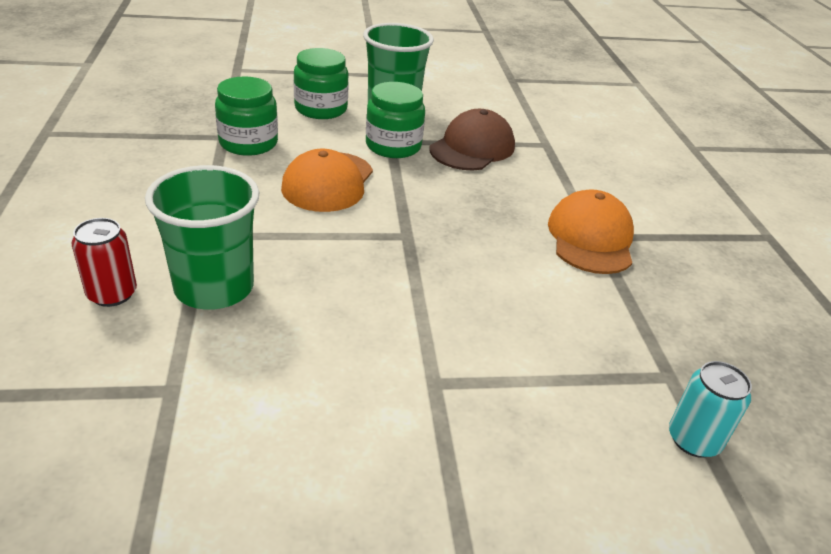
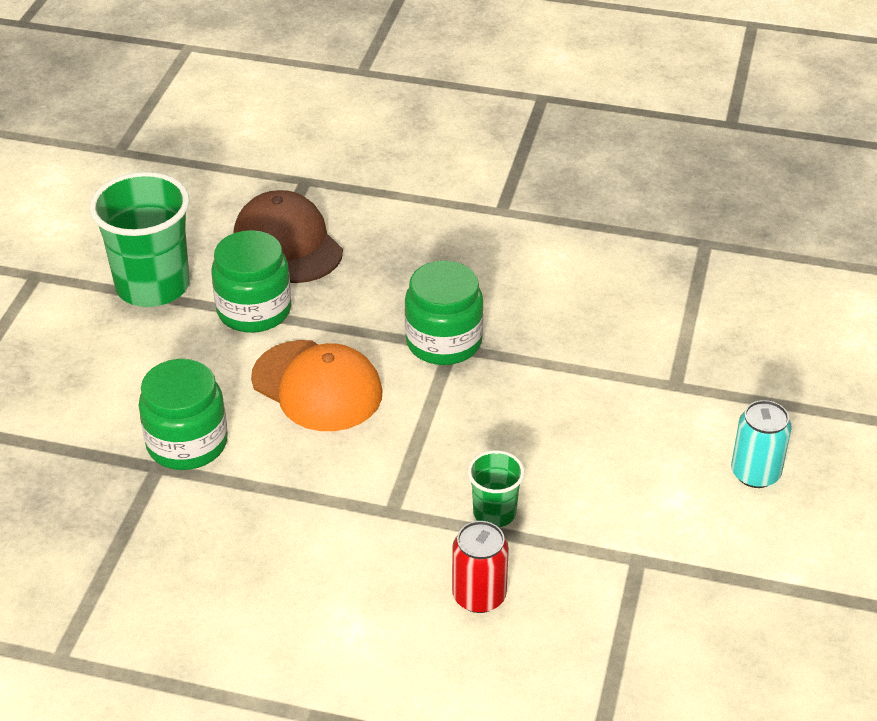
camera: 65 degrees left, 5 degrees up
(214, 288) = (494, 513): green cup -> green cup, size x0.51
(321, 109) = (119, 356): green jar -> green jar (444, 342)
(590, 238) = (503, 215): orange cap -> none
(693, 439) = (773, 259): turquoise can -> turquoise can (755, 473)

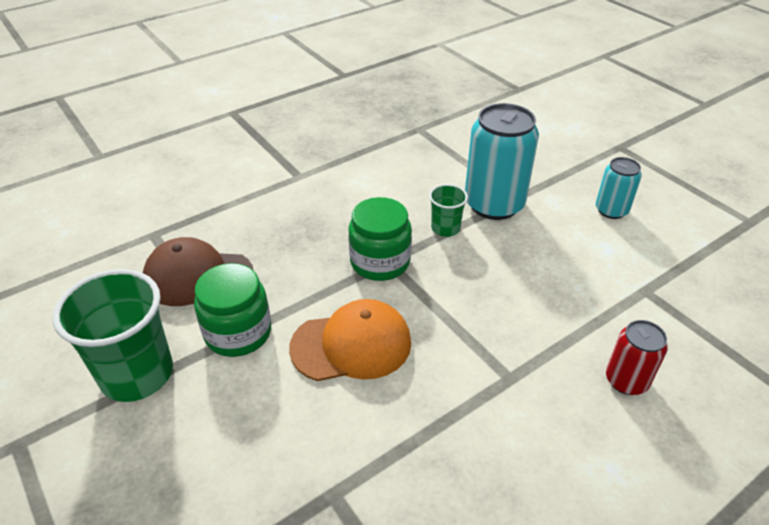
camera: 50 degrees left, 0 degrees up
(187, 443) = (328, 457): green jar -> none
(494, 513) = (555, 329): green cup -> green cup (445, 228)
(640, 373) = (494, 204): none -> turquoise can

